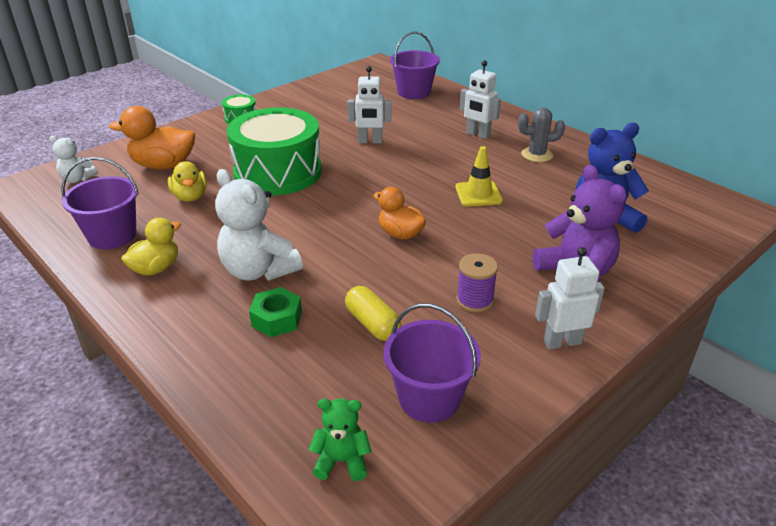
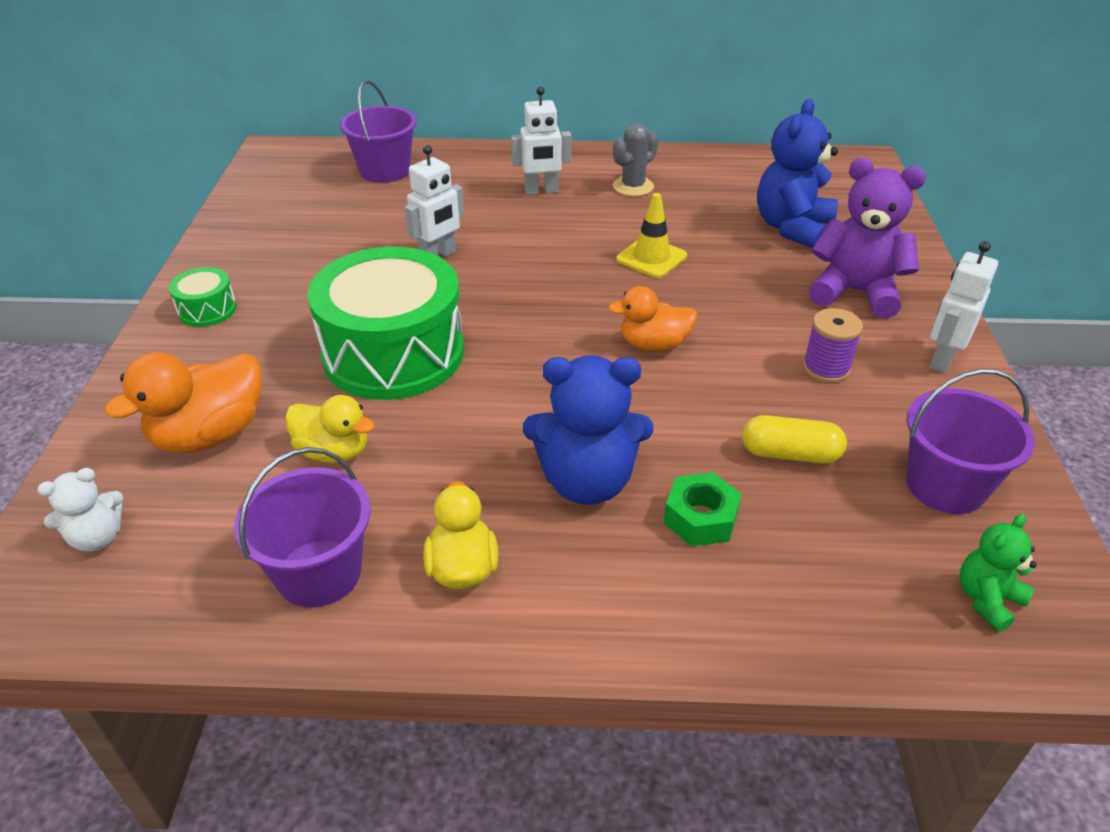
camera: 45 degrees left, 5 degrees up
(259, 270) = (587, 481): white teddy bear -> blue teddy bear

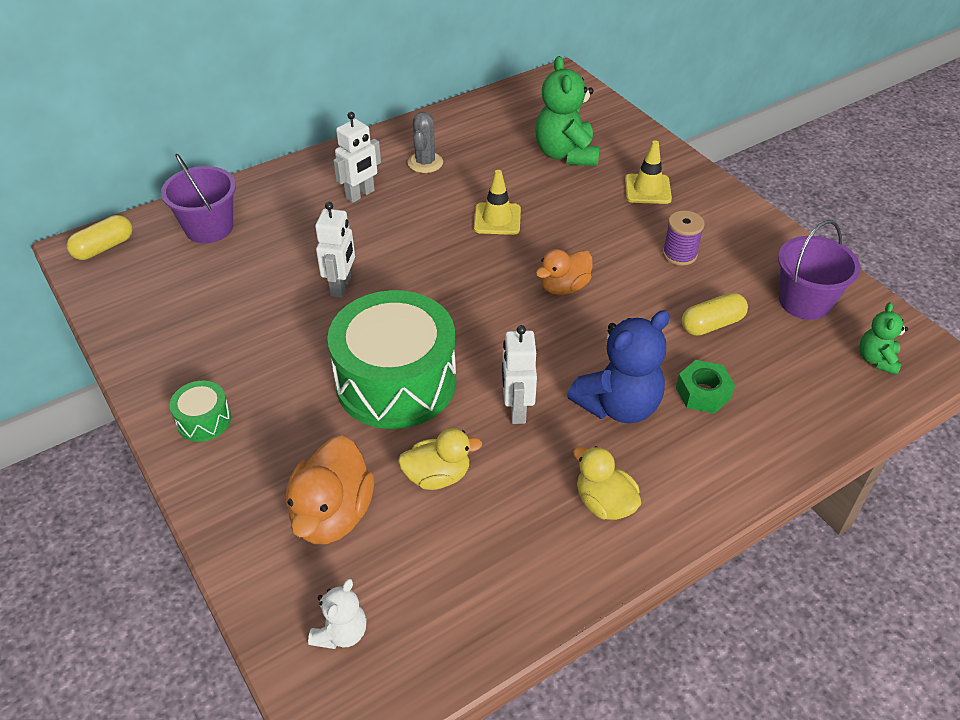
camera: 35 degrees left, 5 degrees up
(291, 156) = (104, 248): none -> yellow capsule
(319, 573) = (522, 560): purple bucket -> none
(792, 228) = (566, 154): blue teddy bear -> green teddy bear
(855, 292) = (647, 189): purple teddy bear -> yellow traffic cone
(942, 359) = (735, 217): white robot -> white robot (516, 410)

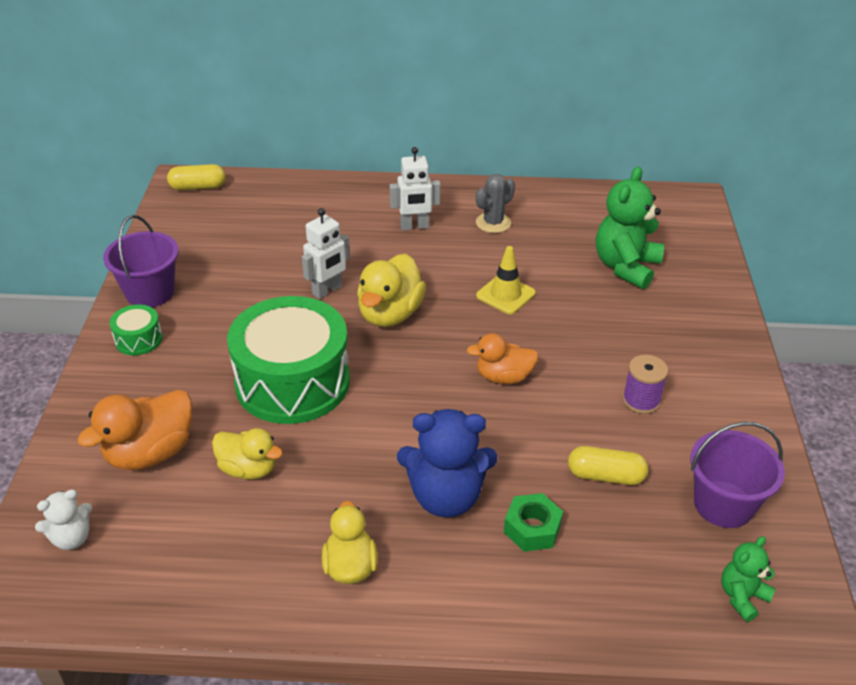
camera: 35 degrees right, 5 degrees down
(209, 228) = (280, 203): purple bucket -> purple bucket (150, 292)
(419, 280) = (390, 314): none -> yellow duck
(516, 410) = (359, 453): white robot -> none
(647, 189) = (672, 330): yellow traffic cone -> none

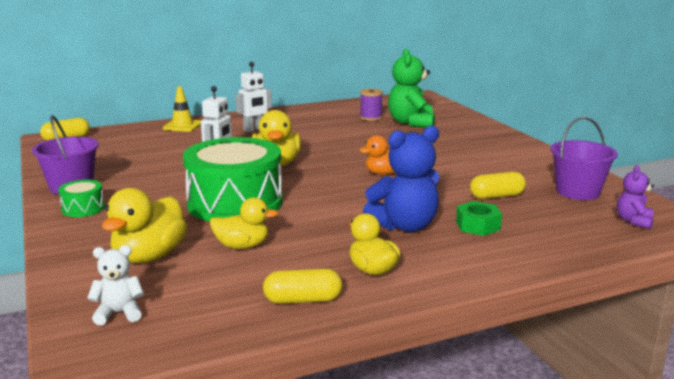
camera: 25 degrees left, 20 degrees down
(71, 538) = (119, 313): white teddy bear -> white teddy bear turned 135 degrees counterclockwise
(150, 453) = (149, 256): orange duck -> yellow duck
(246, 589) = (303, 300): none -> yellow capsule
(493, 223) = (307, 121): grey cactus -> none
(505, 295) = (348, 144): yellow traffic cone -> yellow traffic cone (182, 126)
(641, 400) = (481, 166): purple spool -> purple spool (371, 117)
(742, 596) = (633, 221): green teddy bear -> purple teddy bear

